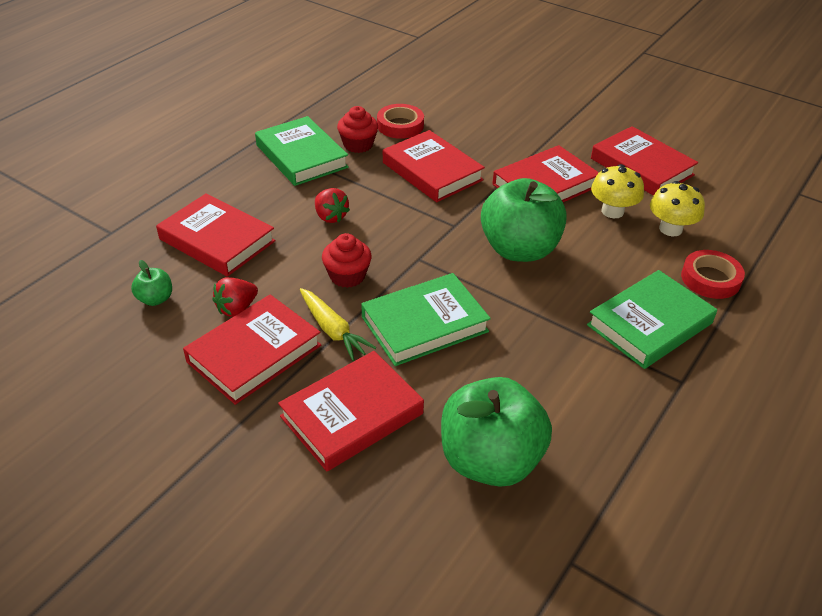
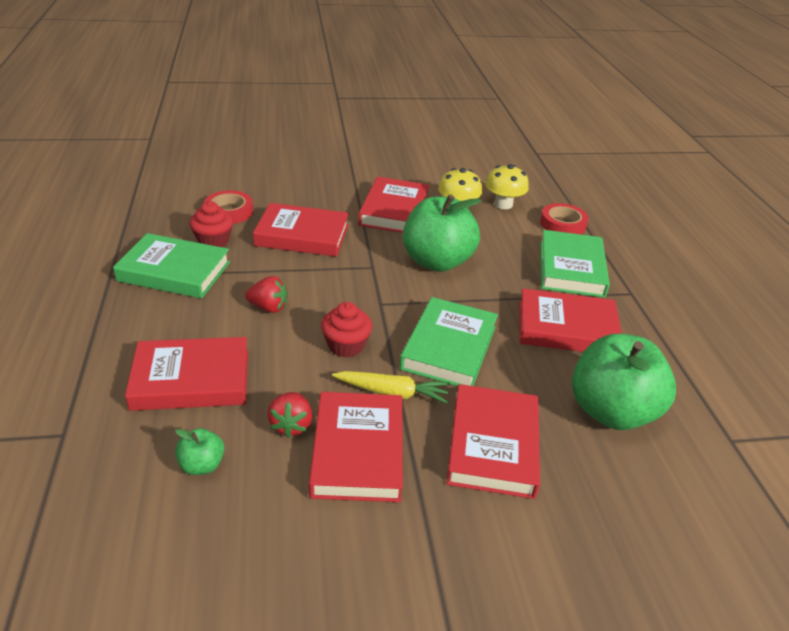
camera: 45 degrees left, 5 degrees down
(641, 167) = (435, 172): red book -> red book (566, 328)

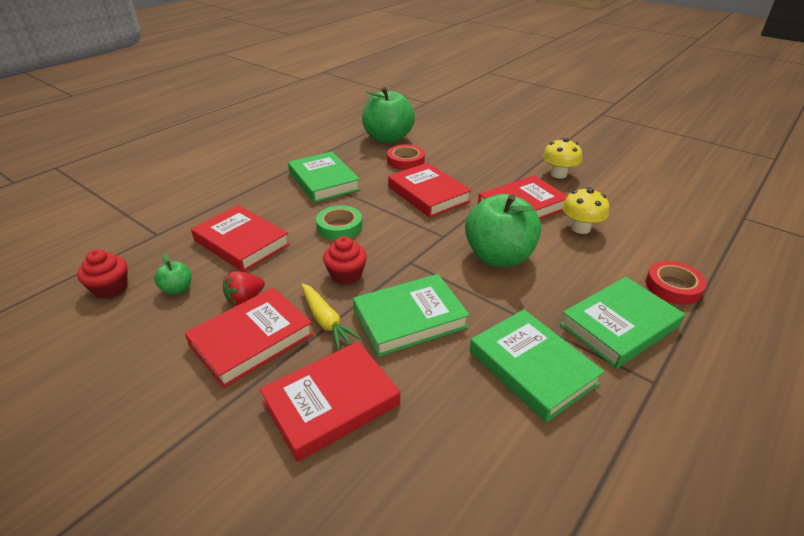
camera: 50 degrees right, 0 degrees up
(213, 241) = (370, 174): red cupcake -> red cupcake (110, 288)
(268, 307) = (339, 226): red strawberry -> green tape
(503, 204) = (632, 243): yellow mushroom -> yellow mushroom (558, 174)
(566, 328) = (532, 367): red book -> green book
(611, 411) = (462, 457): green apple -> green apple (388, 138)

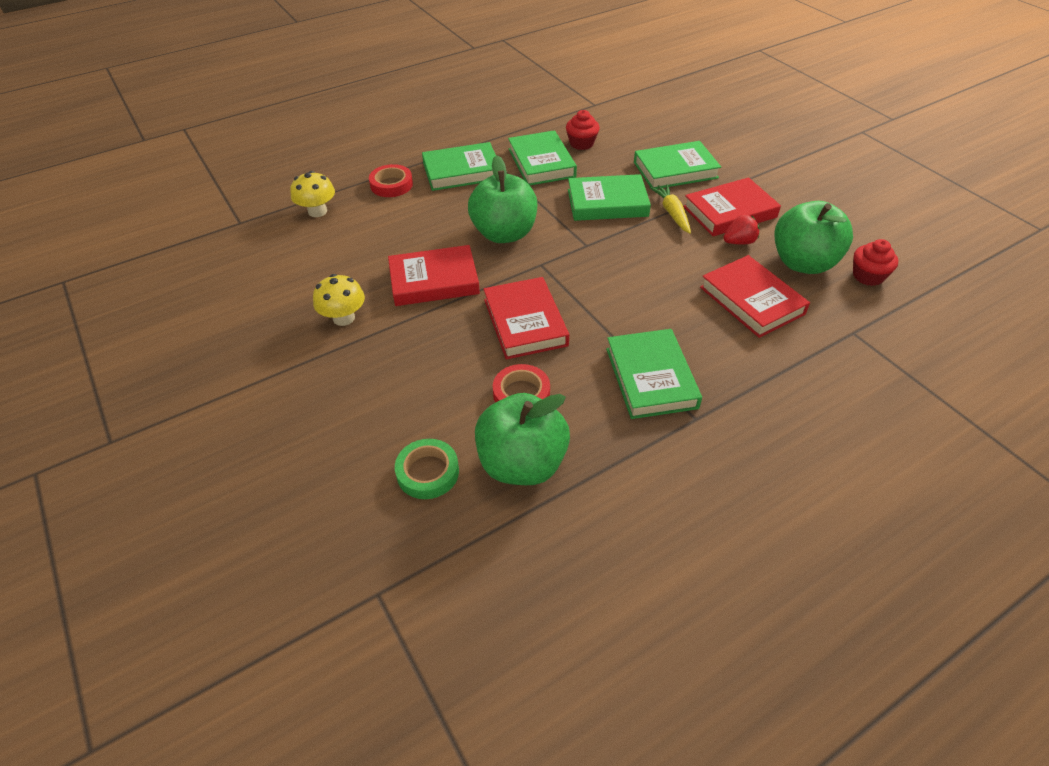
camera: 160 degrees left, 10 degrees up
(177, 289) = (803, 263): green apple -> green apple, size x2.31
(331, 403) = (675, 170): red book -> green book
(339, 226) = (644, 298): green tape -> green tape (428, 472)
(346, 275) = (648, 245): red cupcake -> red cupcake (581, 143)
(580, 228) = (402, 244): yellow mushroom -> yellow mushroom (317, 211)

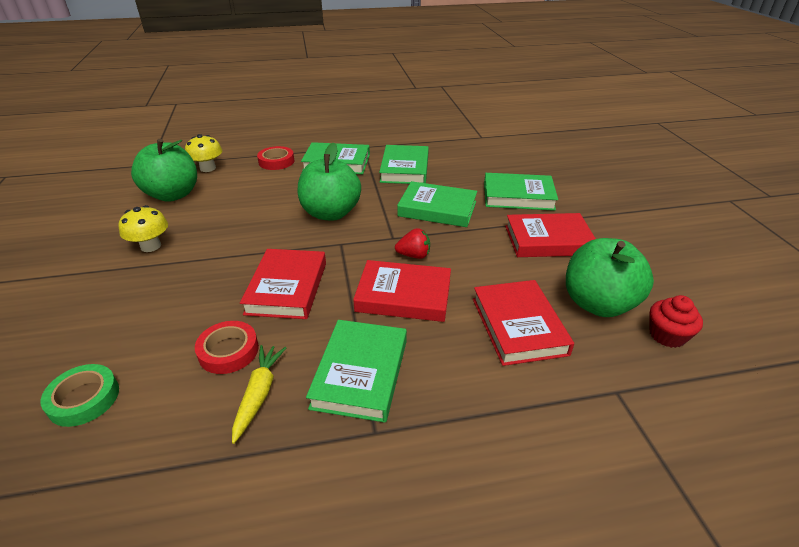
camera: 20 degrees right, 10 degrees down
(434, 280) = (244, 235): red book -> red book (403, 295)
(522, 463) = (169, 420): green apple -> green apple (173, 195)
(581, 143) = (449, 161): red cupcake -> none
(672, 213) = (490, 229): yellow carrot -> yellow carrot (259, 394)
(739, 242) = (540, 268): red strawberry -> red strawberry (414, 255)

